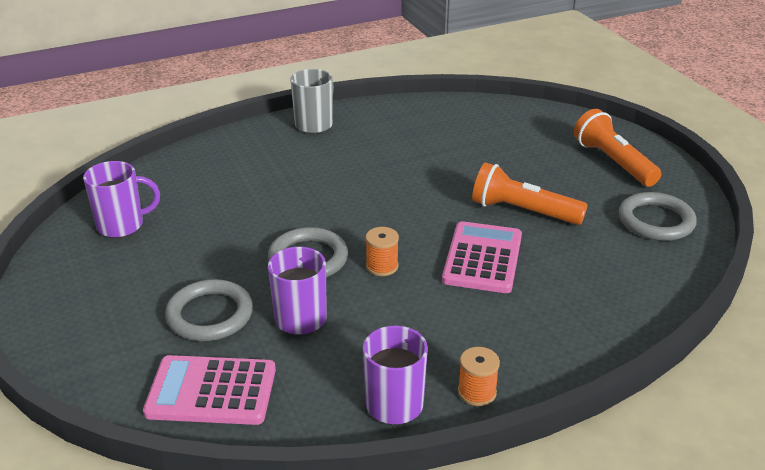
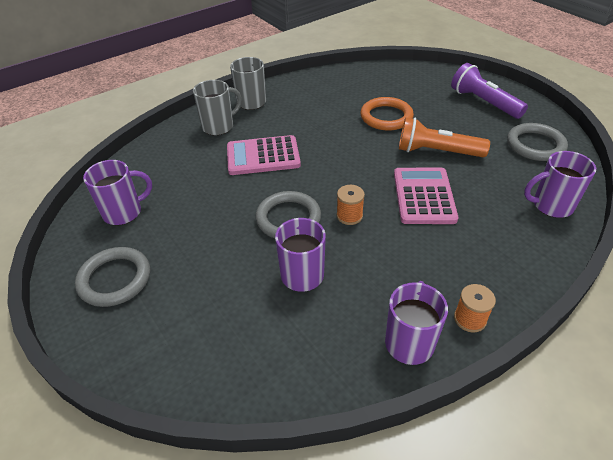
camera: 10 degrees left, 10 degrees up
(210, 315) = (225, 285): grey ring -> grey ring (115, 279)
(211, 391) = (251, 361): pink calculator -> pink calculator (263, 156)
(264, 147) = (219, 126): none -> grey mug
(476, 163) = (386, 117): none -> orange ring
(613, 162) = (483, 102): orange flashlight -> purple flashlight
(639, 291) = (551, 205): none -> purple mug

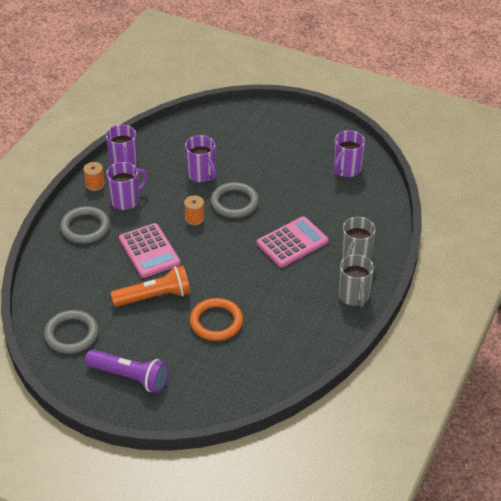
camera: 150 degrees right, 0 degrees up
(115, 279) = (306, 136): grey ring -> grey ring (85, 227)
(551, 205) = (54, 275): purple mug -> purple mug (126, 200)

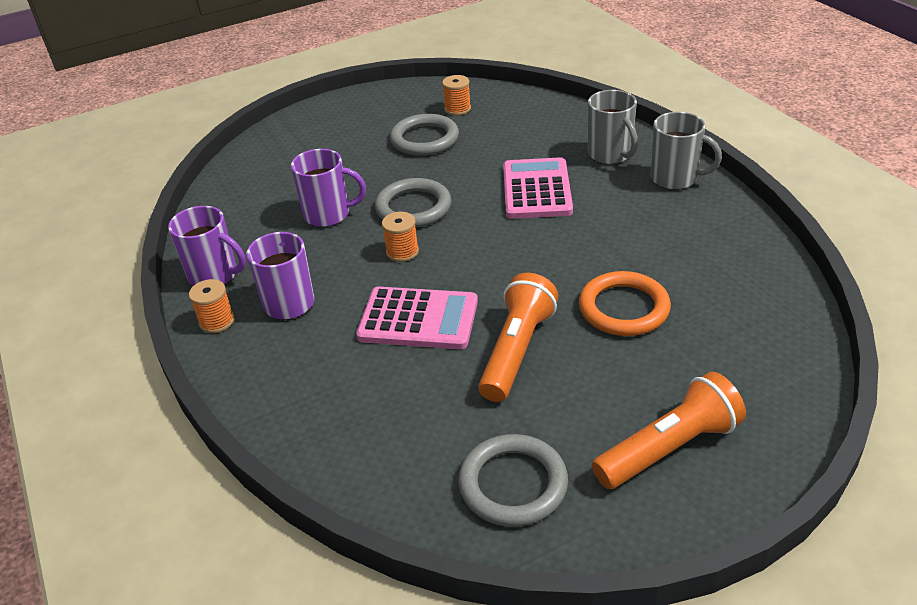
camera: 50 degrees left, 5 degrees down
(85, 227) = (292, 368): grey ring -> grey ring (425, 139)
(130, 377) = (669, 448): purple flashlight -> orange flashlight
(346, 169) = (457, 109): purple mug -> orange spool

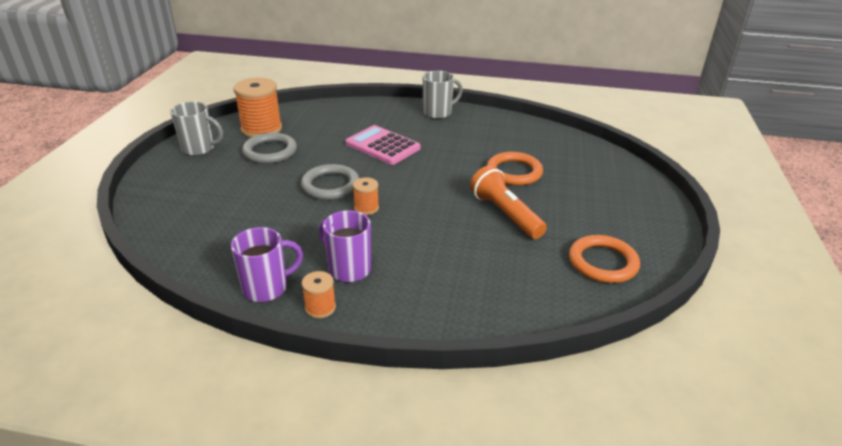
camera: 55 degrees left, 5 degrees down
(328, 215) = (282, 215): purple mug -> none
(418, 319) = (436, 231): pink calculator -> none
(457, 109) = (261, 129): orange spool -> orange spool, size x1.98
(513, 484) = (603, 262): grey ring -> orange ring
(610, 155) = (390, 116): grey mug -> grey mug (199, 149)
(669, 448) = (623, 209): orange flashlight -> none

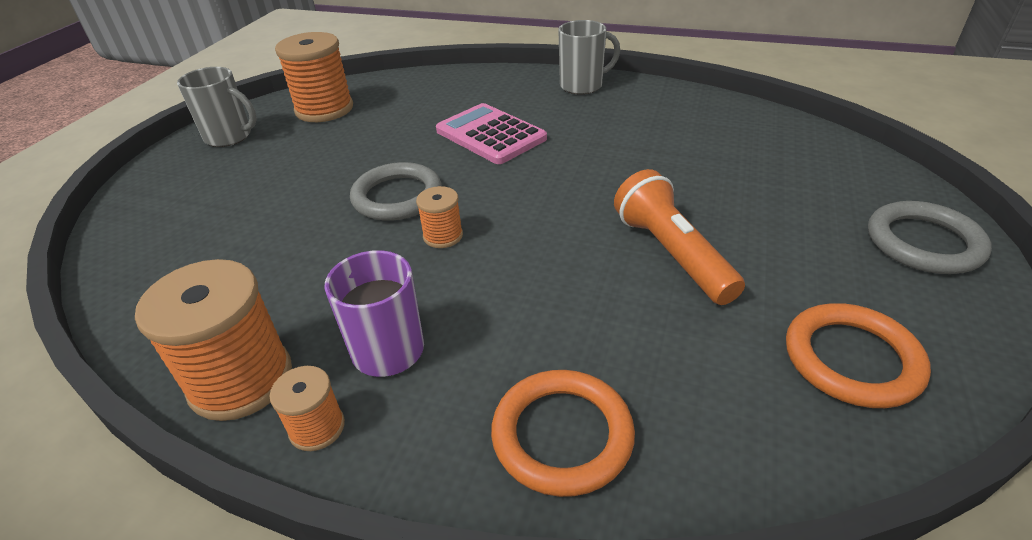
camera: 10 degrees right, 5 degrees up
(267, 288) = (241, 380): purple mug -> orange spool
(270, 151) = (325, 142): grey ring -> grey ring (923, 243)
(514, 172) = (692, 179): orange ring -> orange ring (562, 435)

